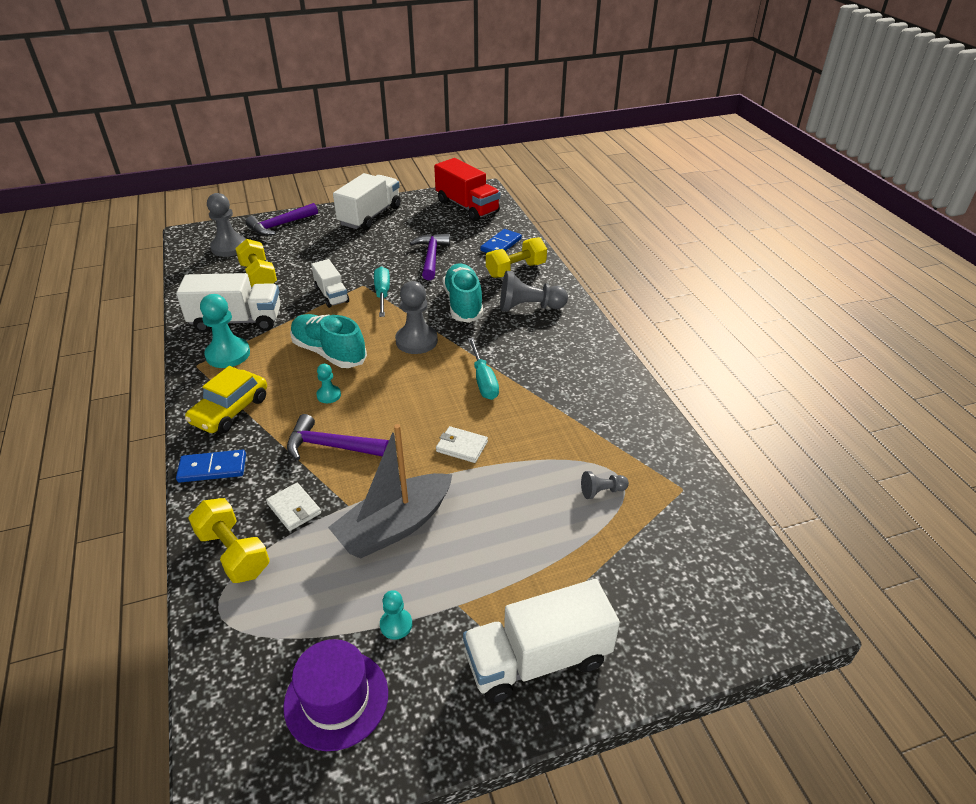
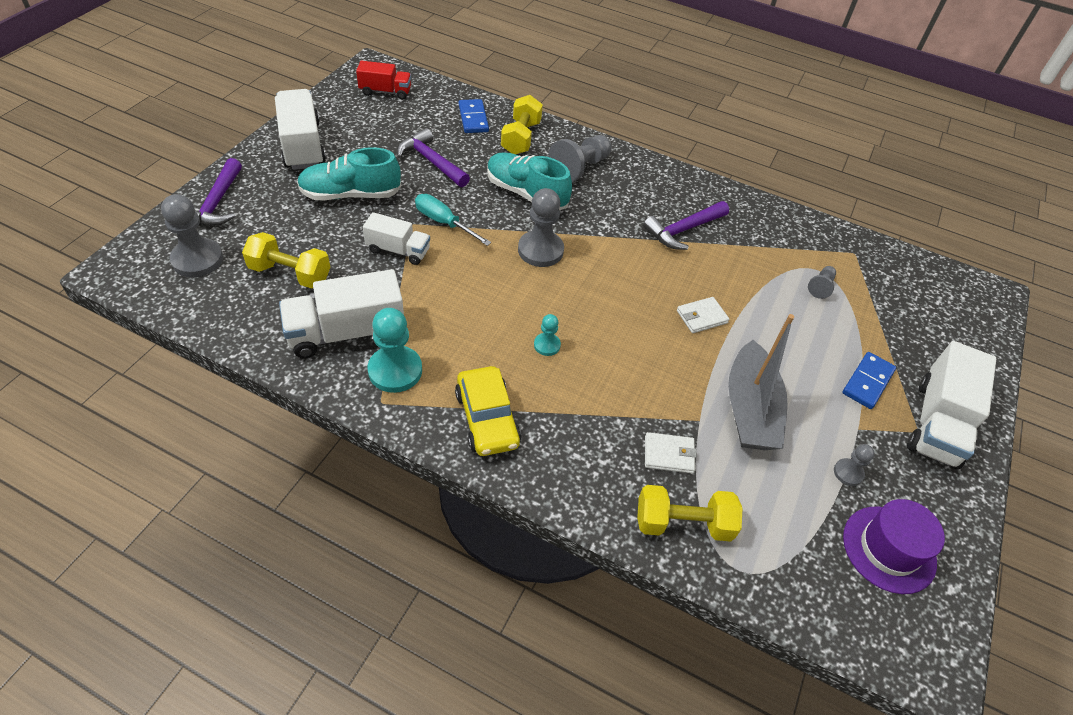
camera: 50 degrees left, 10 degrees up
(212, 468) = (557, 477): blue domino -> blue domino (867, 382)
(237, 321) = (346, 333): white truck -> white truck turned 150 degrees counterclockwise
(329, 352) = (486, 307): turquoise shoe -> turquoise shoe (350, 194)
(330, 446) = (616, 386): purple hammer -> purple hammer (683, 230)
(396, 624) = (848, 473): turquoise pawn -> grey pawn
(467, 207) = (385, 91): red truck -> red truck, size x0.60
(483, 380) = (639, 253): turquoise screwdriver -> none

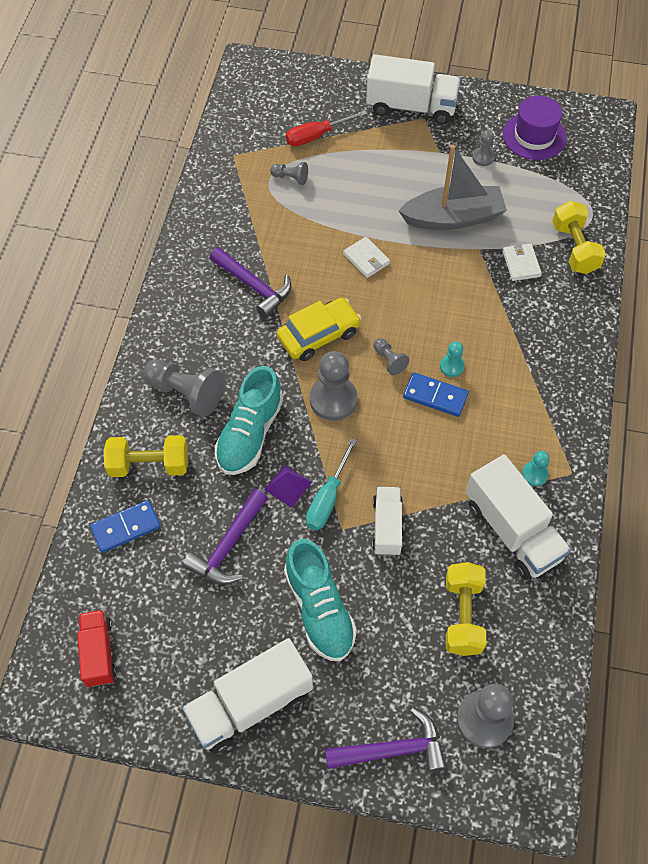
camera: 100 degrees left, 10 degrees up
(395, 370) = (534, 474): turquoise pawn -> turquoise pawn, size x0.52
(467, 203) = (288, 486): none -> purple pyramid
(487, 419) = (549, 390): yellow car -> yellow car (318, 335)
(570, 299) = (389, 360): none -> grey pawn
(867, 382) = (389, 146): blue domino -> blue domino (435, 396)
(883, 322) = (316, 136): none -> red screwdriver

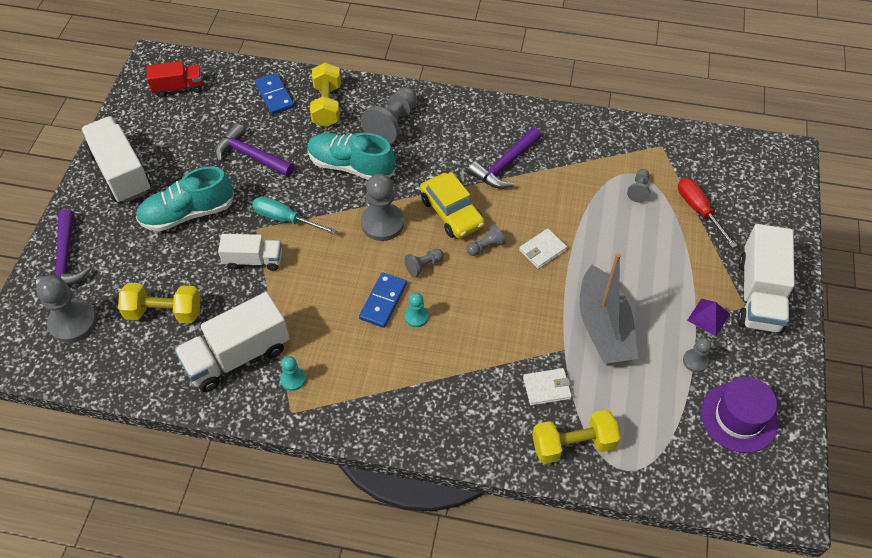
camera: 90 degrees right, 5 degrees down
(288, 486) = (300, 192): purple pyramid -> purple pyramid (708, 317)
(363, 306) = (486, 246): none -> grey pawn

